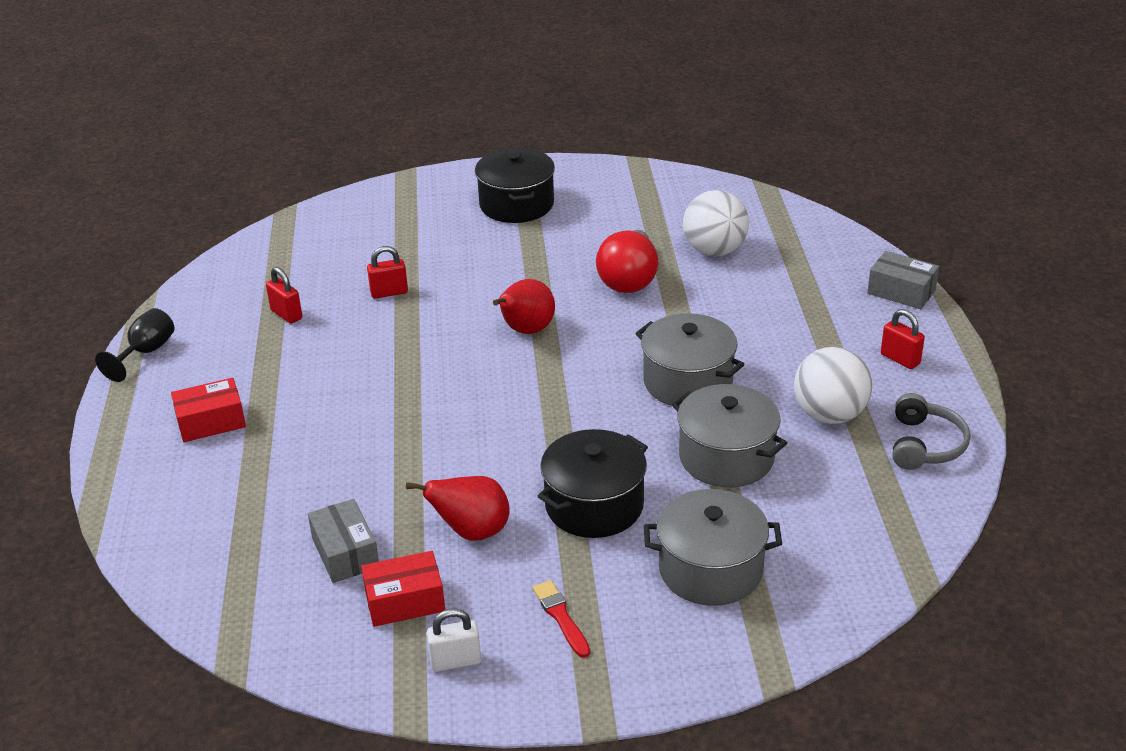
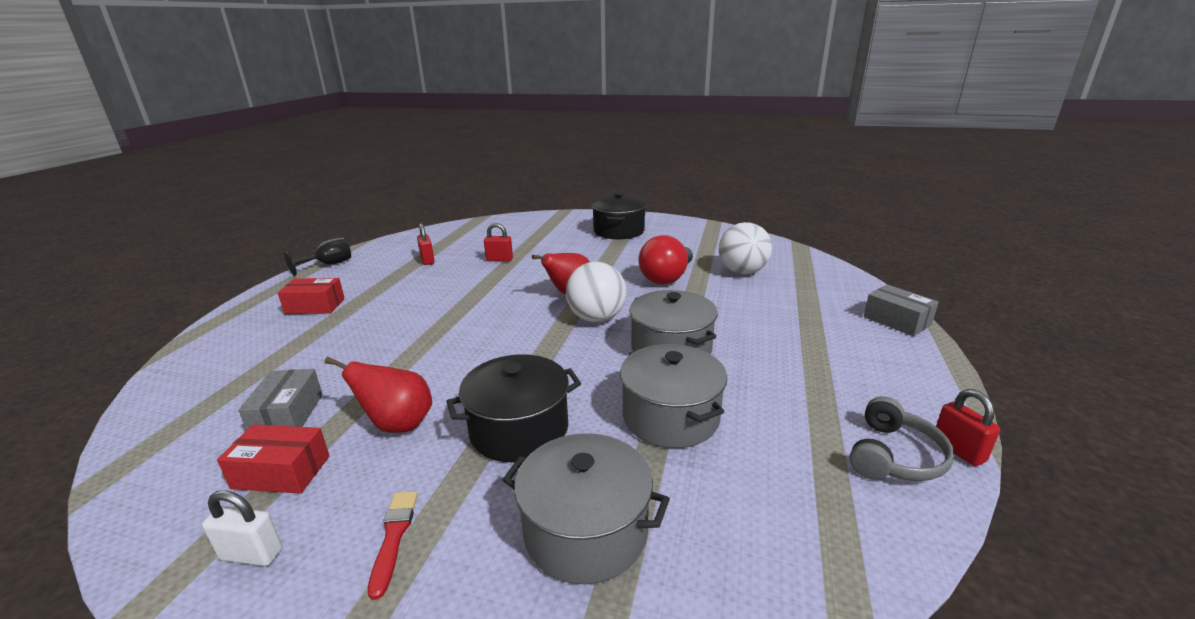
camera: 20 degrees right, 10 degrees down
(829, 415) = (793, 403): white ball -> white ball (596, 318)
(900, 359) = (883, 370): red padlock -> red padlock (958, 450)

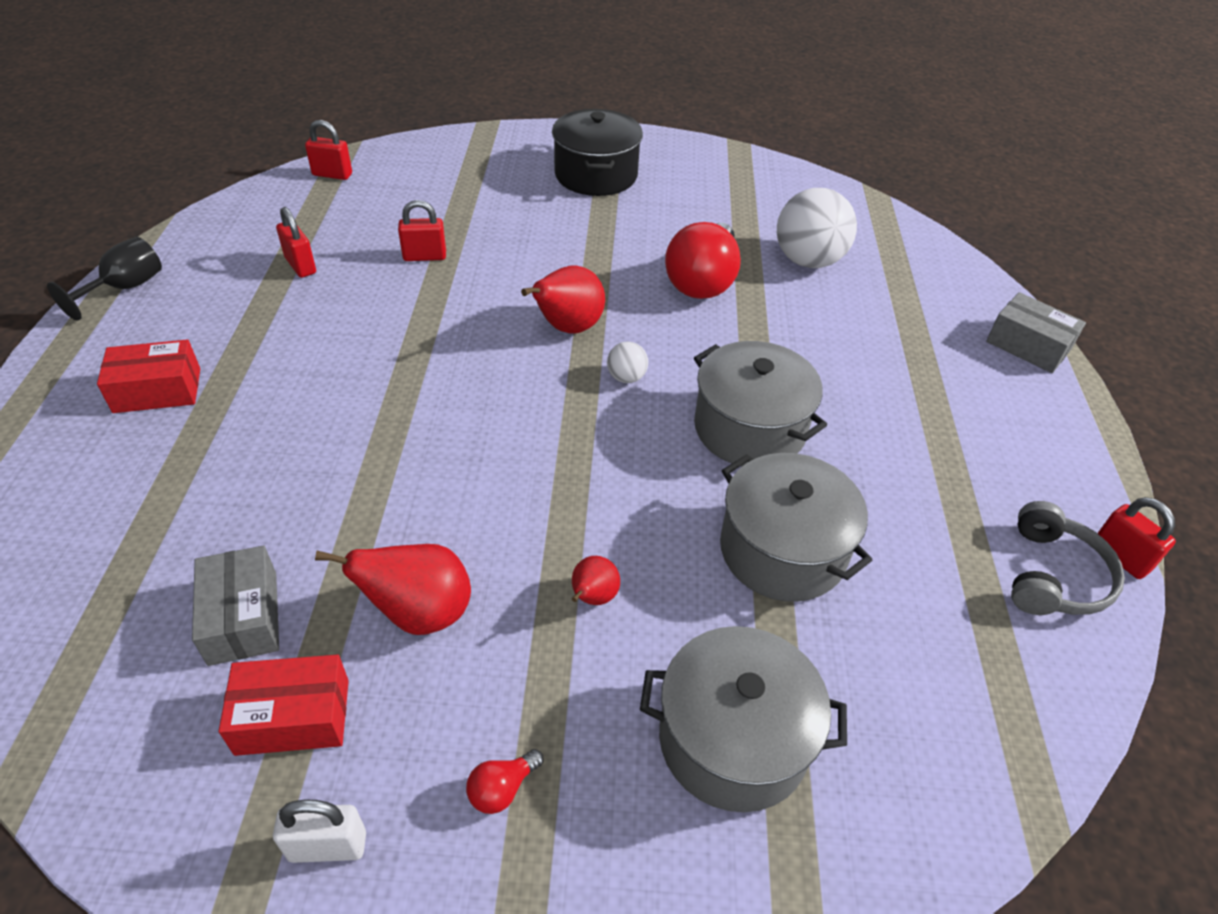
camera: 15 degrees left, 20 degrees up
(394, 537) = (502, 789): red brush -> red light bulb
(467, 226) = (332, 174): none -> red padlock
(519, 429) = (593, 597): black pot -> red pear
(596, 318) = (626, 377): white ball -> white ball, size x0.46

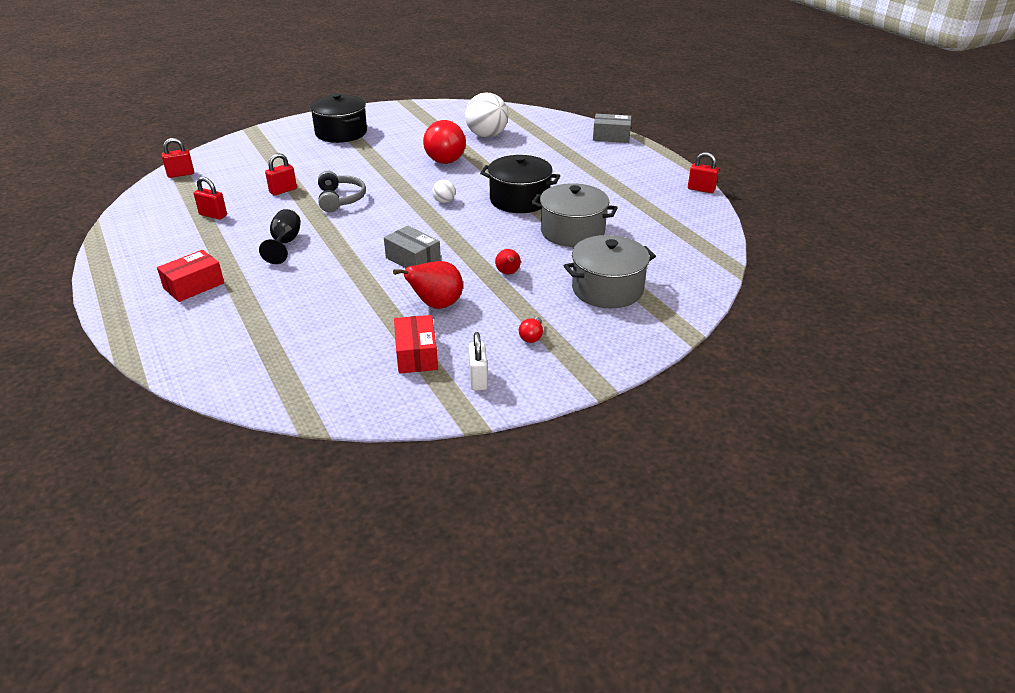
camera: 30 degrees left, 10 degrees down
(125, 288) = (112, 256): black goblet -> black goblet (285, 243)
(243, 617) = (352, 338): grey box -> grey box (413, 259)
(293, 716) = (416, 354): red box -> red box turned 60 degrees counterclockwise
(328, 846) = (478, 379): white padlock -> white padlock turned 60 degrees counterclockwise
(567, 328) = (394, 194): red pear -> none
(749, 428) = (519, 200): grey pot -> black pot
(1053, 576) = (682, 203): grey headphones -> grey headphones (340, 199)

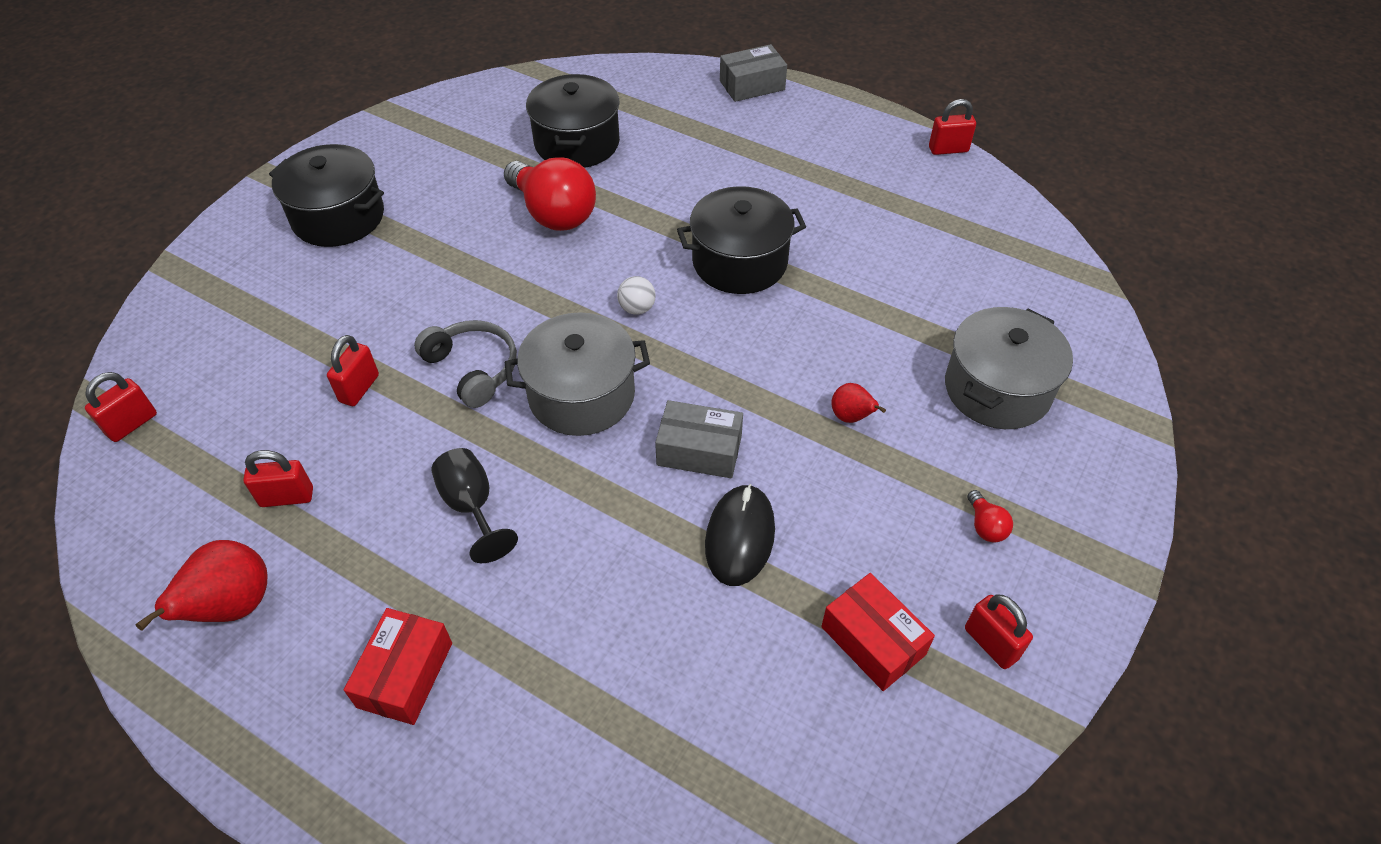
camera: 30 degrees left, 15 degrees up
(395, 295) = (740, 537): none -> black mouse
(436, 305) = (813, 528): red pear -> red pear (233, 606)
(478, 379) = (991, 643): white padlock -> red padlock
(487, 135) = (577, 143): white ball -> black pot
(572, 232) = (862, 297): grey pot -> grey pot (581, 395)

